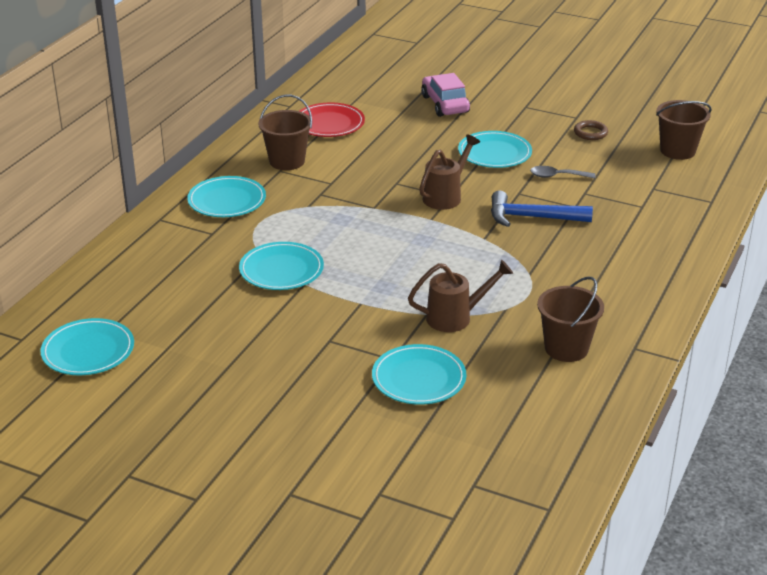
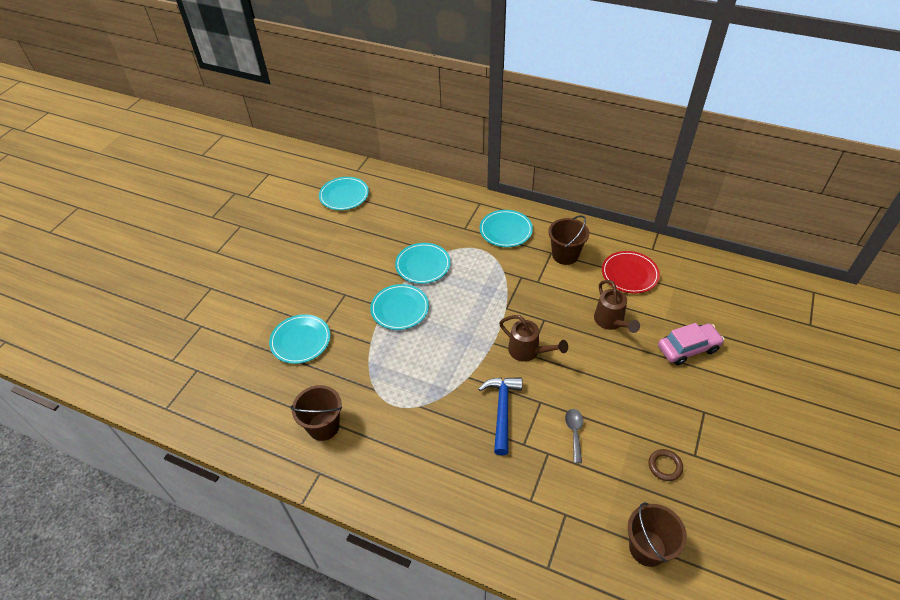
camera: 90 degrees right, 15 degrees up
(456, 317) = (365, 359): brown watering can -> brown watering can (611, 322)
(494, 153) = (606, 385): turquoise plate -> turquoise plate (400, 309)

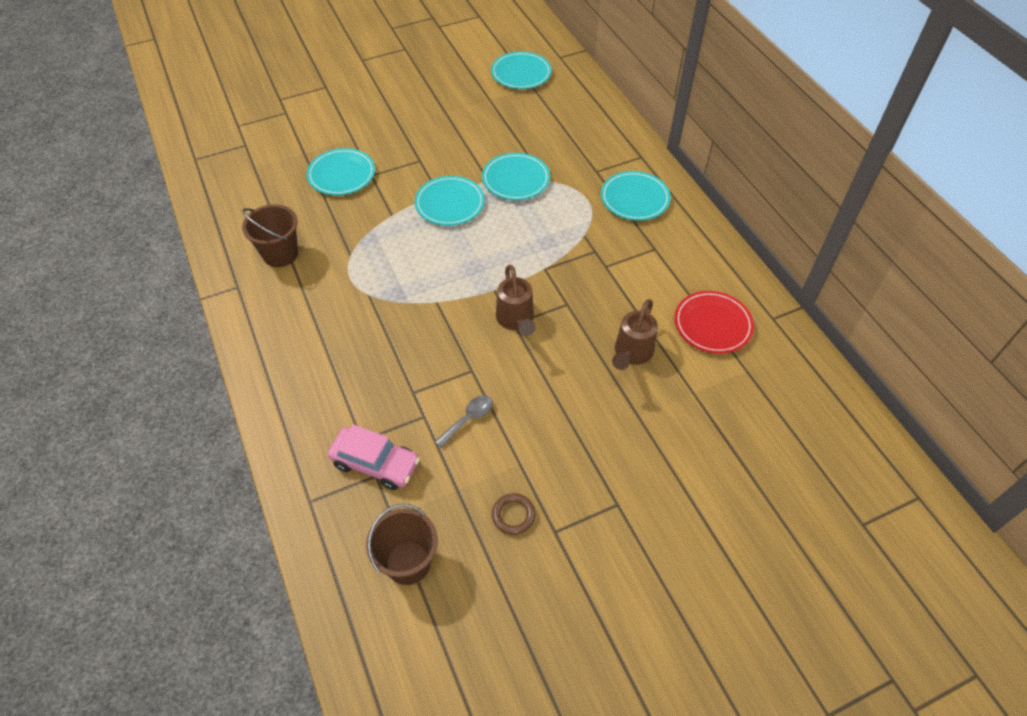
camera: 40 degrees right, 5 degrees up
(502, 411) = (429, 351): blue hammer -> none
(565, 255) = (666, 260): brown bucket -> none
(688, 348) = (680, 437): pink car -> pink car (375, 463)

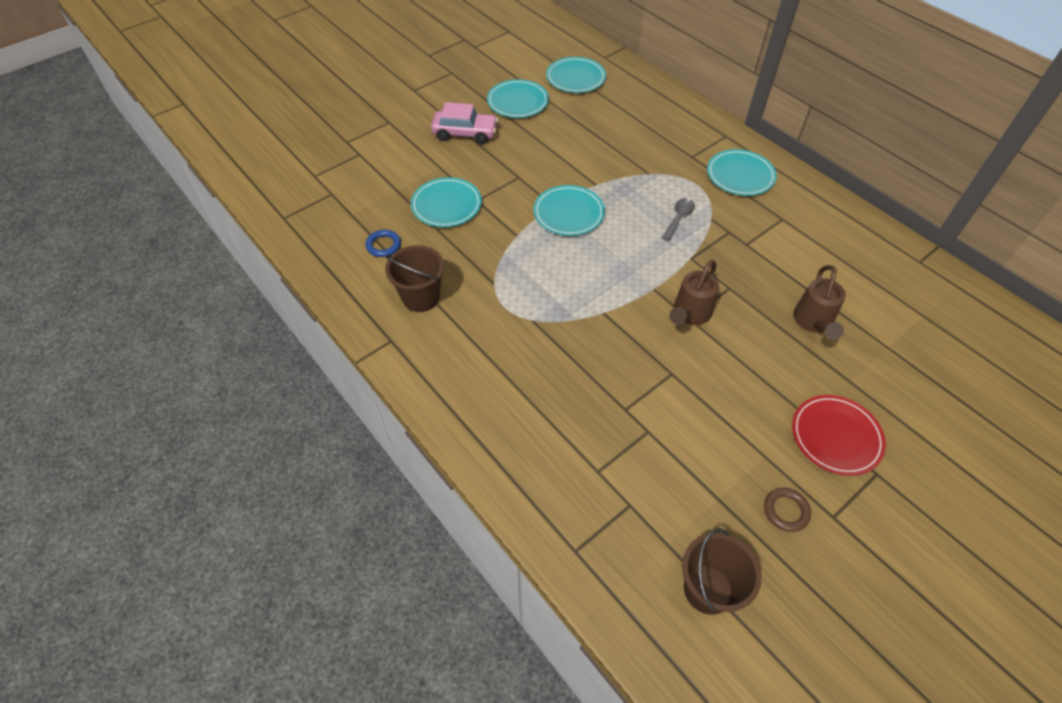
camera: 15 degrees left, 0 degrees up
(269, 200) = (383, 245): none -> blue ring
(375, 463) = (623, 492): pink car -> pink car (465, 133)
(468, 419) = (693, 423): grey spoon -> grey spoon (679, 218)
(516, 179) = (620, 178): turquoise plate -> turquoise plate (517, 102)
(516, 320) = (689, 314): brown watering can -> brown watering can turned 60 degrees clockwise
(712, 324) = (871, 279): red plate -> red plate (836, 436)

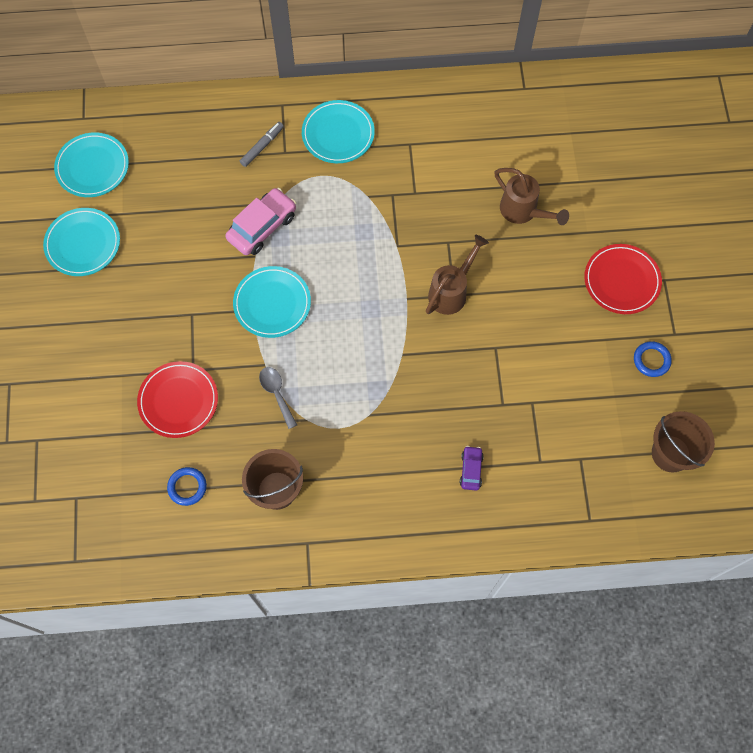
camera: 55 degrees left, 15 degrees up
(446, 205) = (178, 401): turquoise plate -> red plate
(465, 133) = (89, 322): pink car -> pink car (262, 227)
(544, 419) = (471, 470): none -> purple car
(679, 218) = (347, 220): grey spoon -> grey spoon (276, 393)
(682, 143) = (262, 146): none -> grey marker
(689, 314) = (451, 292): brown watering can -> brown watering can turned 120 degrees counterclockwise
(786, 511) = (651, 360): brown ring -> blue ring

